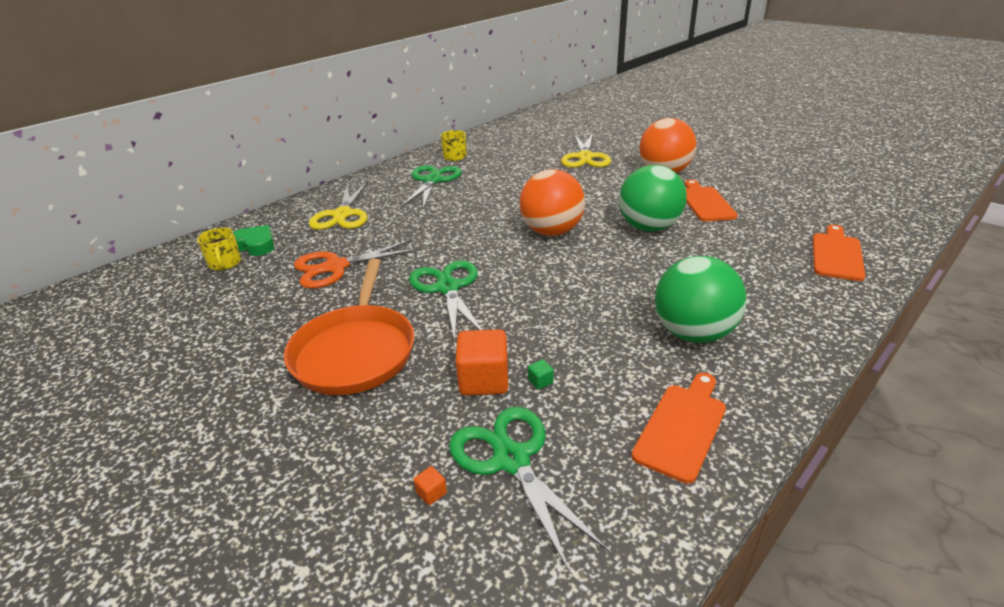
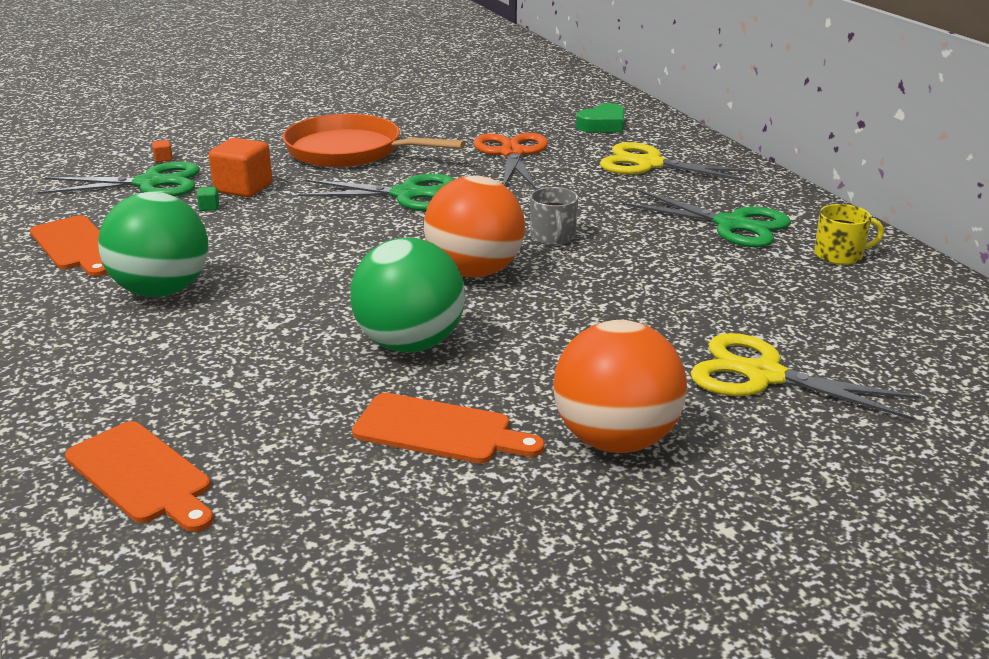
camera: 110 degrees right, 5 degrees down
(225, 263) = (572, 114): yellow mug -> none
(485, 220) = (553, 237): none -> grey mug

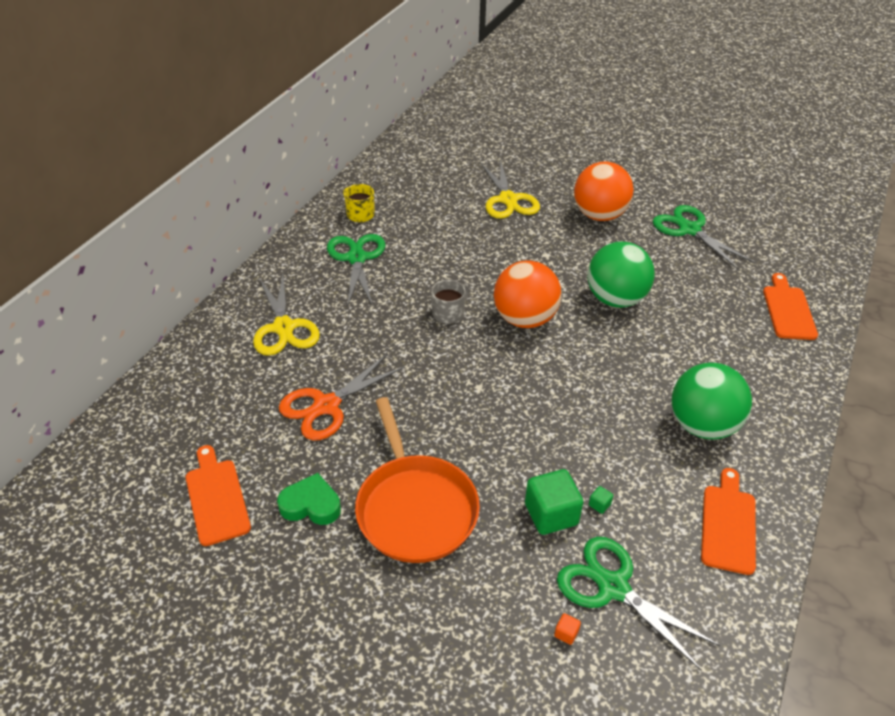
camera: 130 degrees left, 15 degrees up
(243, 188) = (551, 514): orange cube -> green cube
(407, 194) = (460, 413): green scissors -> green scissors (689, 230)
(439, 430) = (655, 256): orange cutting board -> orange cutting board (216, 498)
(603, 125) = (211, 390): green heart -> green heart (311, 505)

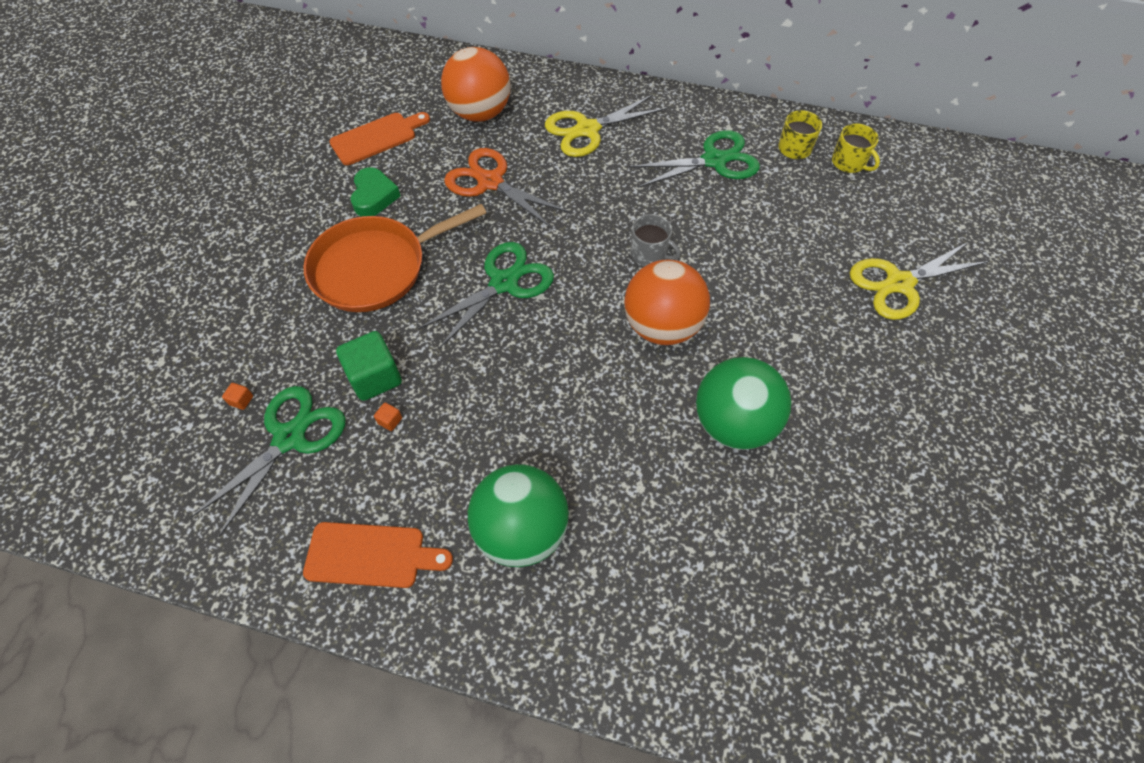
camera: 80 degrees right, 15 degrees up
(386, 193) = (849, 162): none -> yellow mug
(599, 215) = (918, 395): orange ball -> orange ball (479, 113)
(599, 505) = (390, 421): green cube -> orange cube
(689, 230) = (942, 523): green scissors -> green scissors (504, 283)
(788, 310) = (792, 671): orange cutting board -> none

